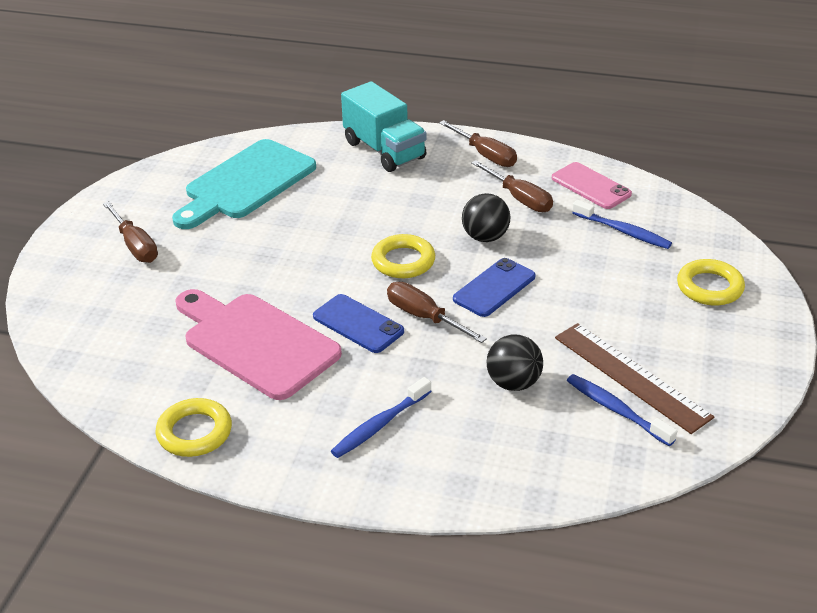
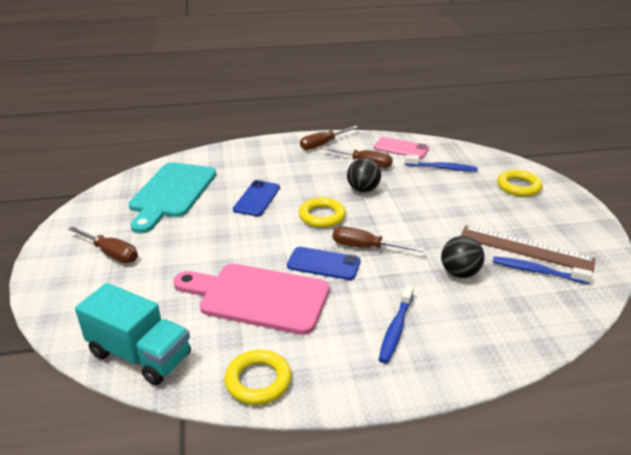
camera: 25 degrees left, 5 degrees down
(384, 150) = (255, 154): turquoise truck -> turquoise truck (140, 355)
(485, 155) = (323, 144): brown screwdriver -> brown screwdriver turned 120 degrees clockwise
(494, 288) = (395, 218): blue phone -> blue phone (257, 198)

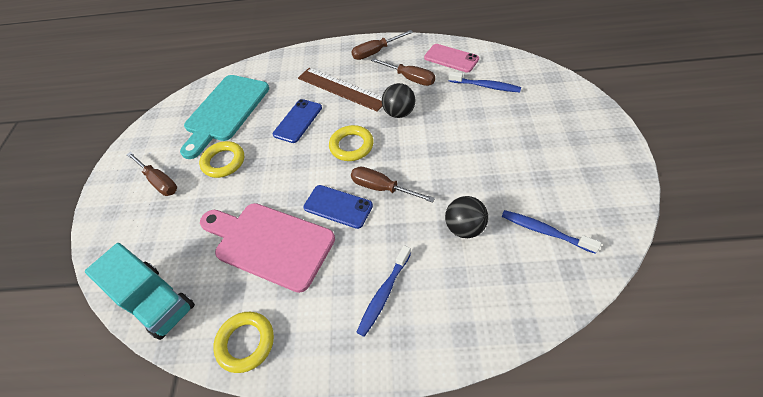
camera: 15 degrees right, 20 degrees up
(518, 186) = (558, 114): yellow ring -> yellow ring (223, 162)
(525, 248) = (541, 199): brown ruler -> brown ruler (341, 89)

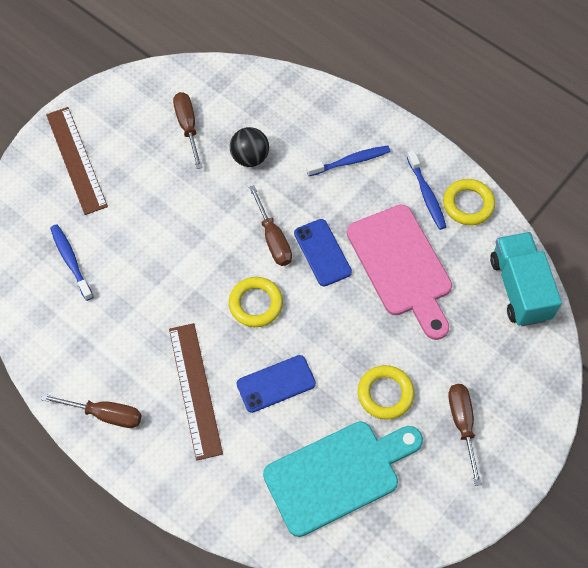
camera: 145 degrees left, 10 degrees up
(399, 113) = (177, 303): black ball -> none
(410, 78) = (119, 338): brown screwdriver -> brown screwdriver (188, 127)
(451, 58) = (51, 326): pink phone -> none
(544, 231) = (203, 112): blue toothbrush -> blue toothbrush (426, 194)
(569, 130) = (76, 160): none -> brown ruler

